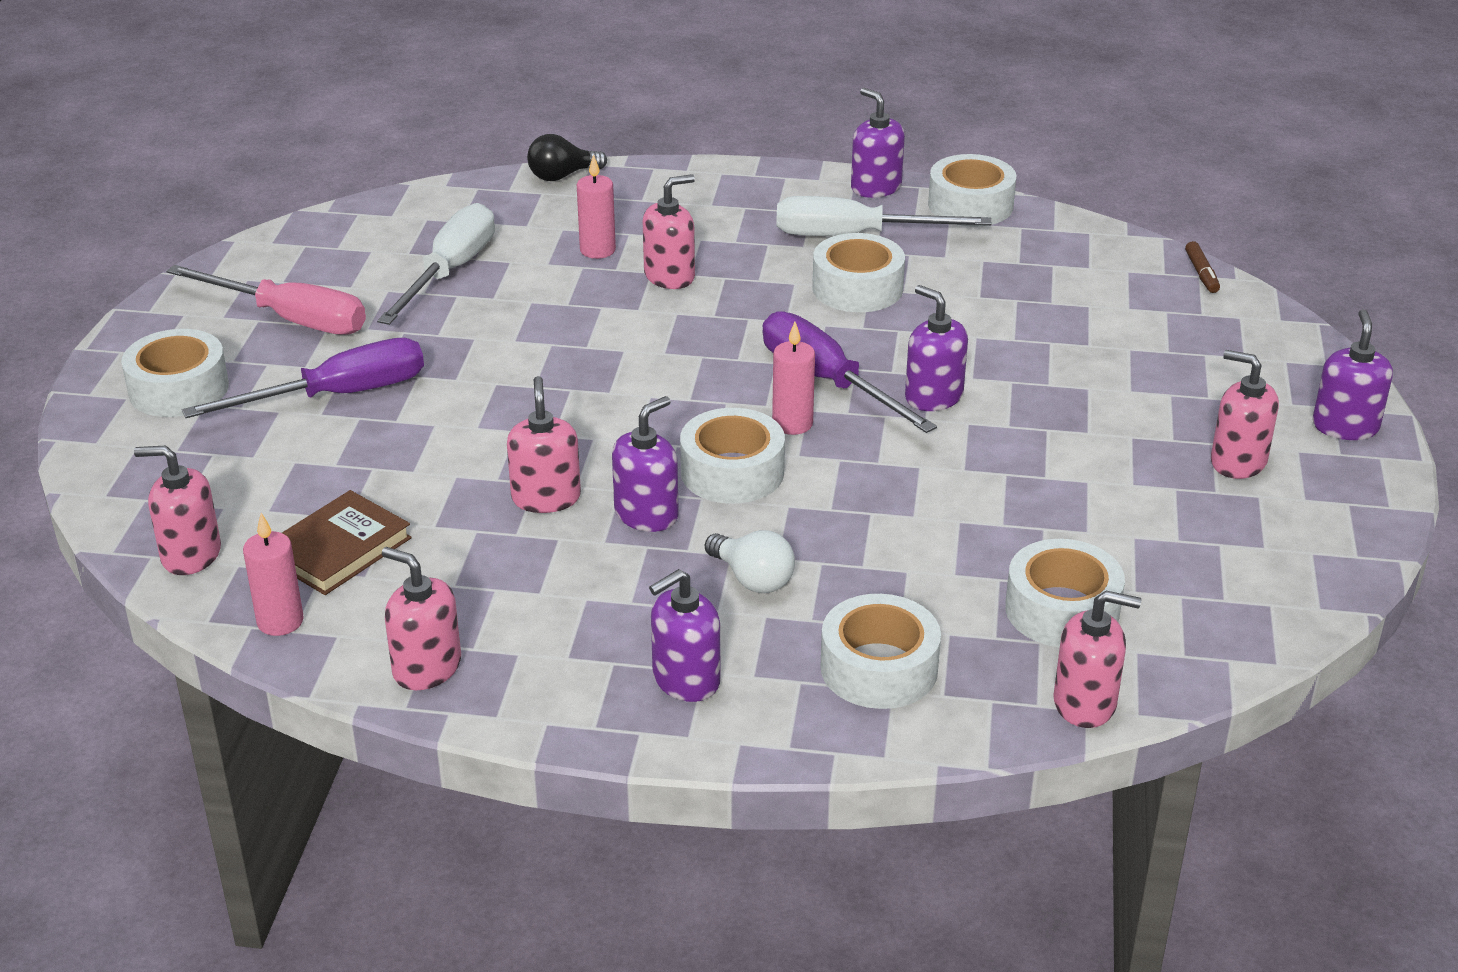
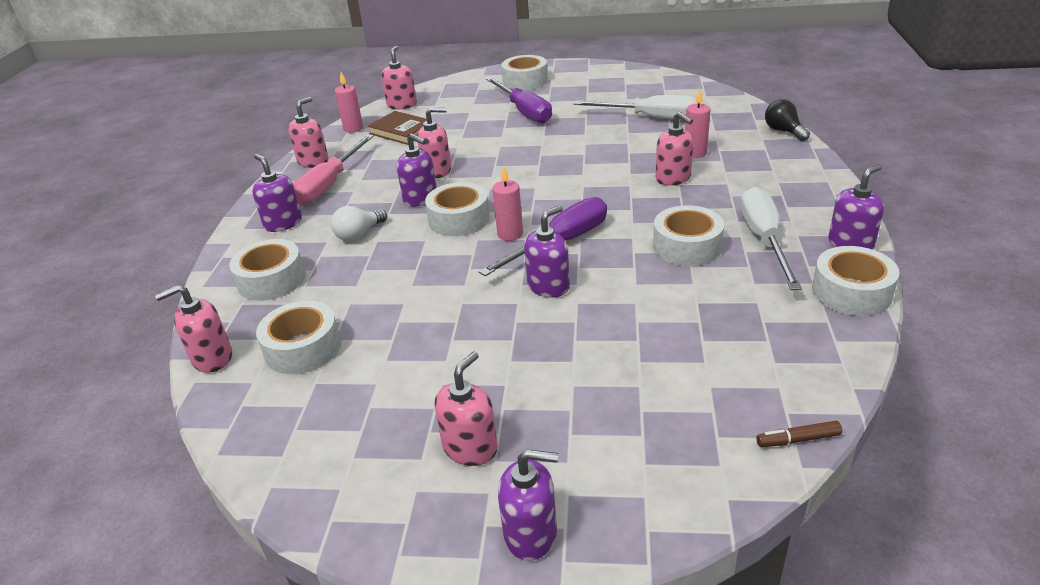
camera: 90 degrees right, 0 degrees up
(290, 319) = (590, 91): pink screwdriver -> pink screwdriver (329, 184)
(1085, 703) = (212, 358): pink soap dispenser -> pink soap dispenser turned 60 degrees clockwise

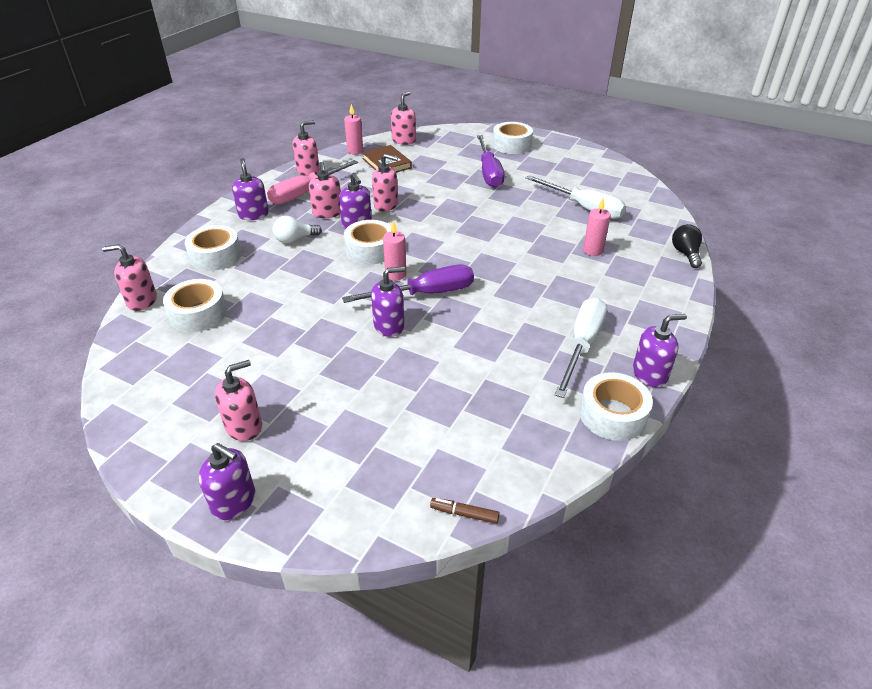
camera: 20 degrees right, 5 degrees up
(673, 178) = (556, 267): pink soap dispenser -> pink soap dispenser (327, 213)
(687, 246) = (516, 329): white tape -> none

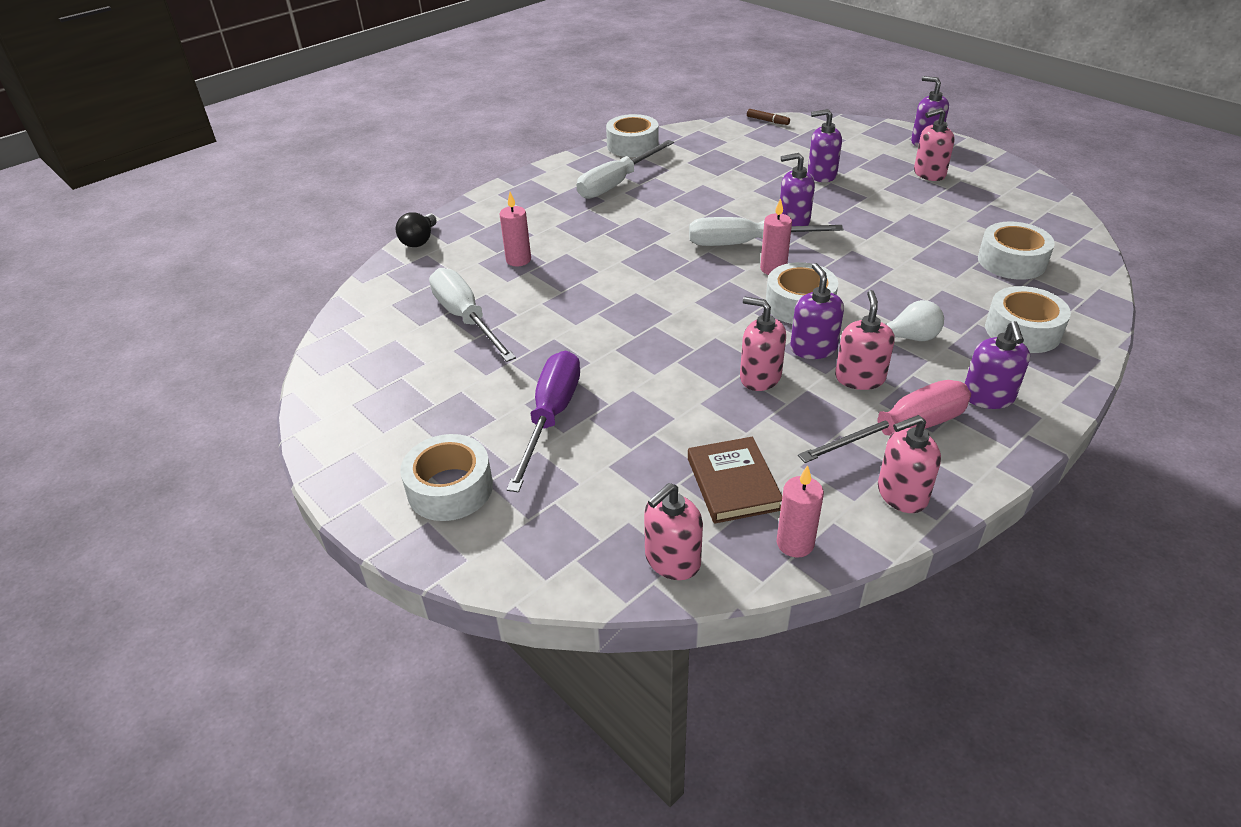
camera: 160 degrees left, 0 degrees up
(142, 300) = (1093, 285): pink soap dispenser -> none
(425, 294) = (745, 244): purple screwdriver -> white screwdriver
(650, 374) = (579, 160): purple soap dispenser -> purple soap dispenser (821, 175)

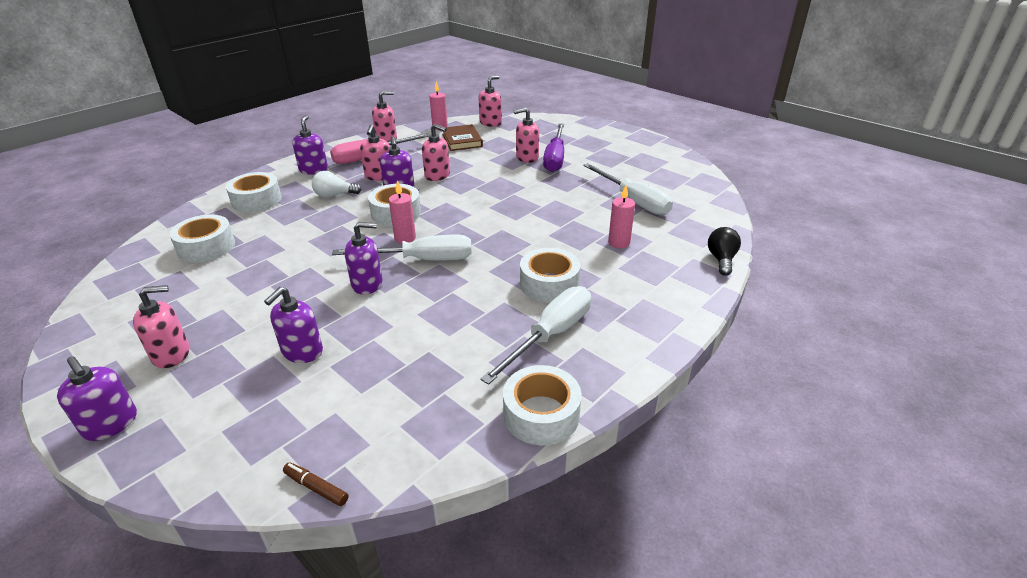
camera: 175 degrees right, 5 degrees down
(450, 488) = (593, 136): white tape -> white tape (549, 284)
(602, 421) = (527, 157): none -> pink soap dispenser
(821, 175) = (302, 351): purple soap dispenser -> purple soap dispenser turned 120 degrees clockwise

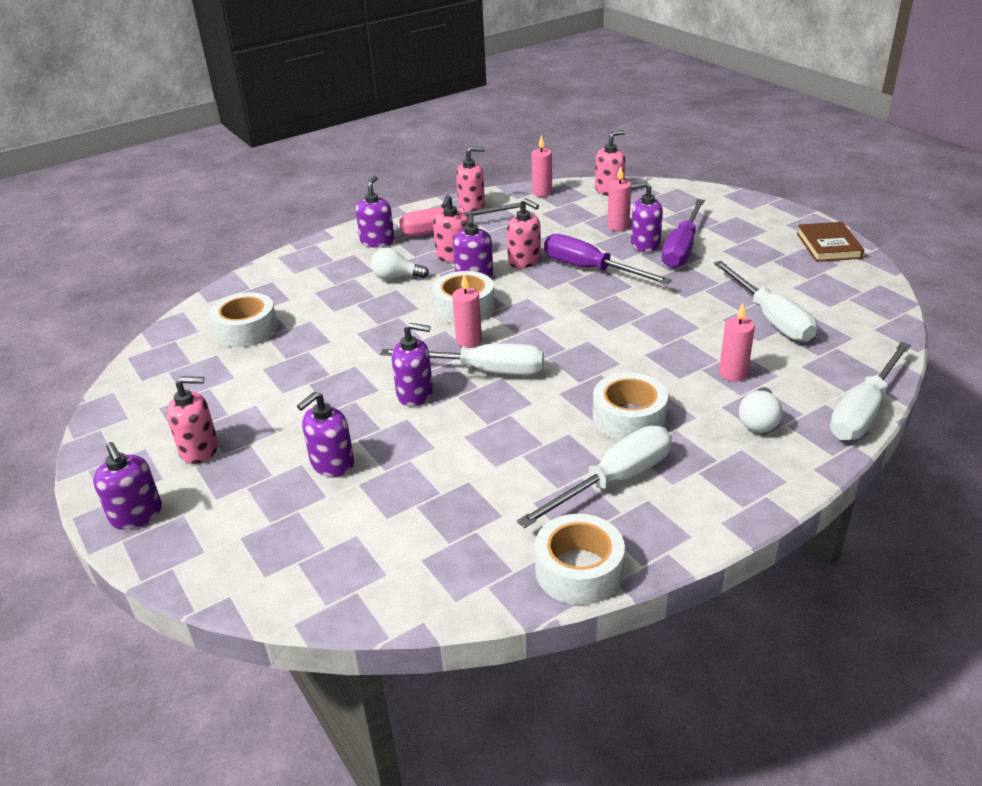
camera: 15 degrees right, 0 degrees up
(256, 200) = (307, 276): white tape -> none
(316, 488) = (325, 610): brown marker -> none
(462, 140) = (566, 213): brown book -> brown book (828, 245)
(490, 177) = (590, 269): none -> purple screwdriver
(503, 146) = (618, 226): none -> pink candle
(527, 157) = (645, 244): pink soap dispenser -> purple soap dispenser
(649, 276) = (758, 422): none -> white light bulb
(721, 260) = (863, 411): black light bulb -> white screwdriver

